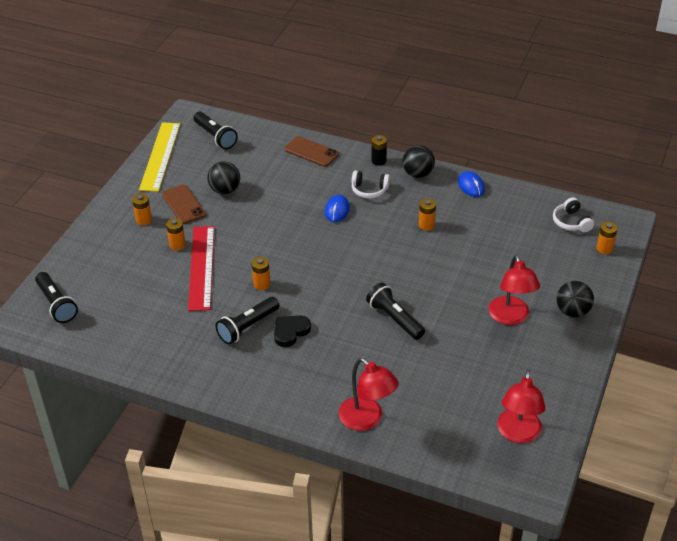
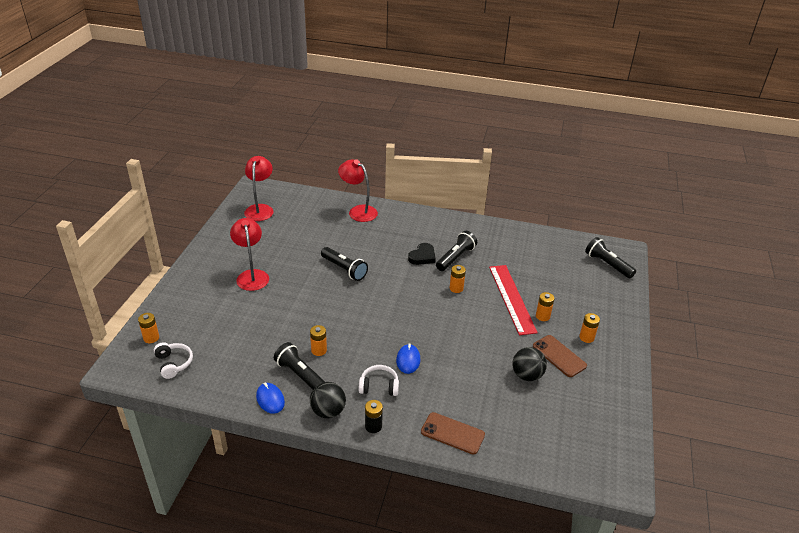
camera: 170 degrees right, 5 degrees down
(160, 156) = (617, 413): yellow ruler -> none
(215, 137) = (571, 447): black flashlight -> black flashlight (301, 375)
(572, 311) = (200, 282): black ball -> none

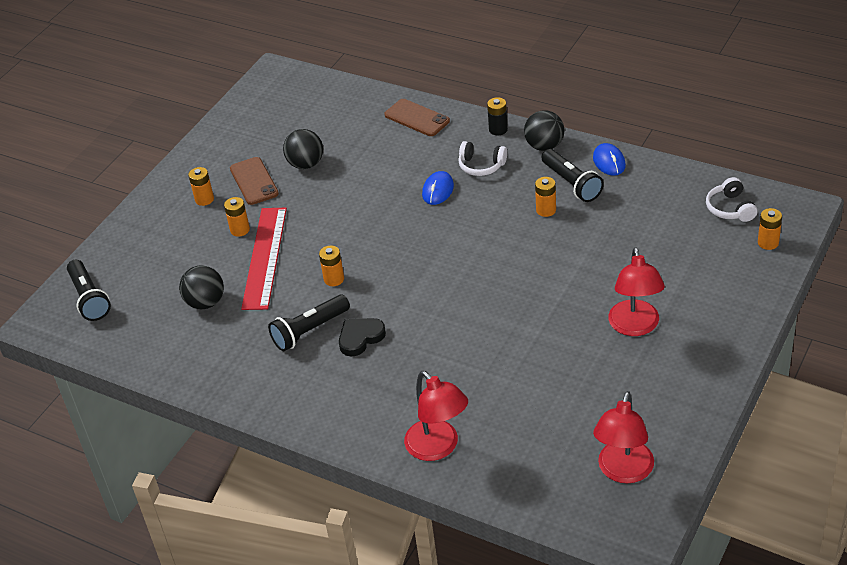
camera: 160 degrees left, 5 degrees up
(344, 269) = (490, 325): black flashlight -> none
(531, 268) = (205, 302): none -> black ball

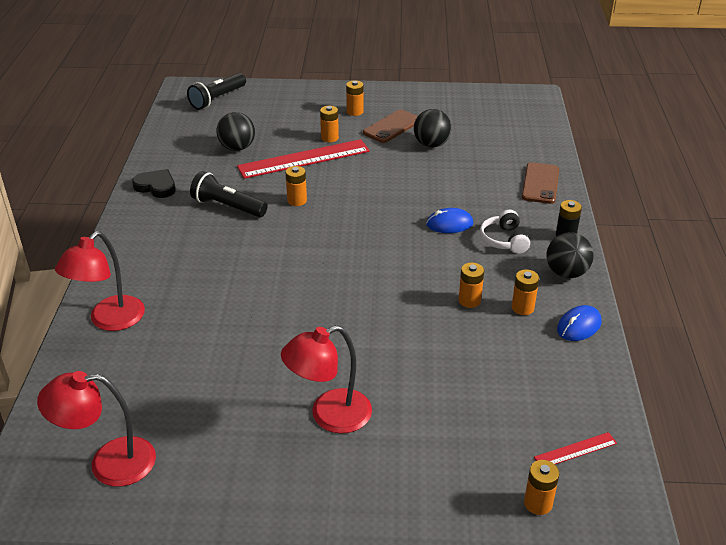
camera: 60 degrees right, 5 degrees down
(360, 338) = (231, 236): black heart -> black heart (156, 186)
(571, 184) = (522, 308): black flashlight -> orange battery
(730, 208) = (575, 450): white headphones -> red ruler

